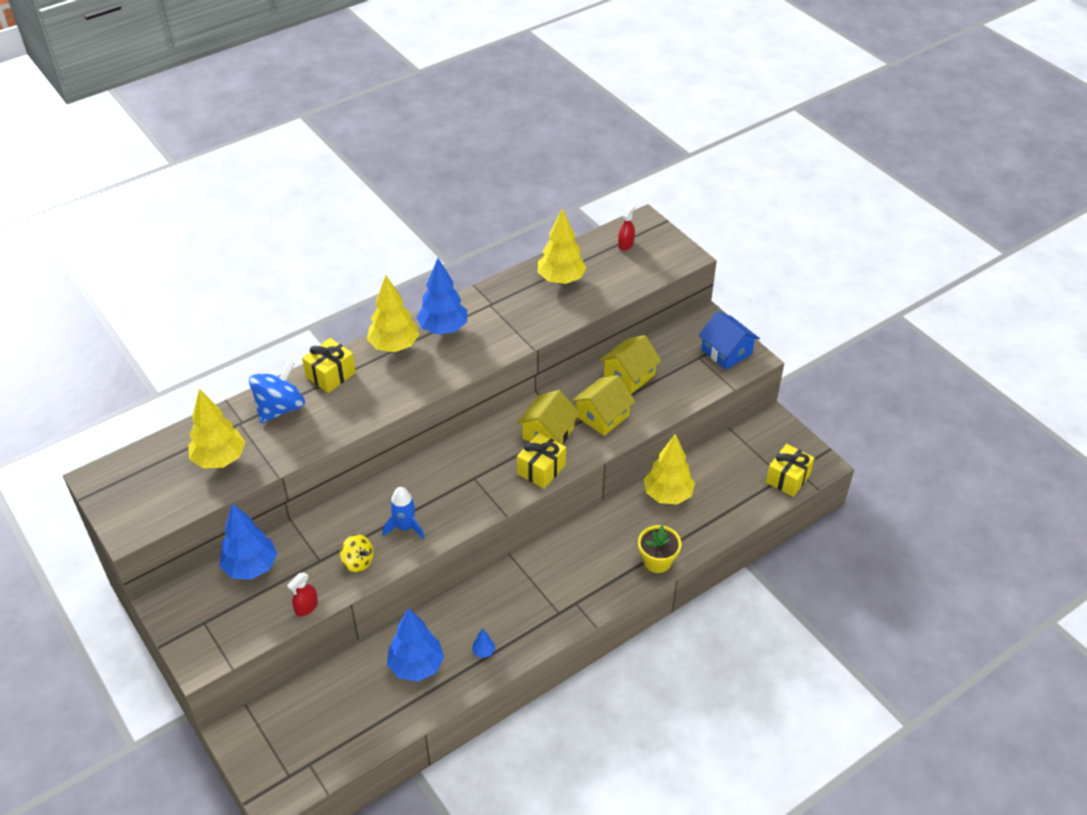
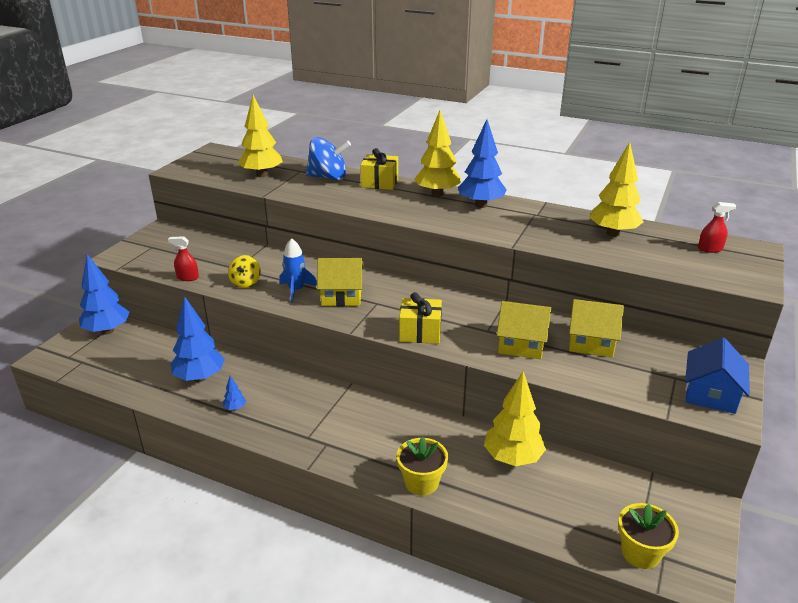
camera: 60 degrees right, 15 degrees down
(251, 567) = (211, 246): blue tree -> blue tree (107, 331)
(548, 433) = (466, 322): yellow house -> yellow house (341, 295)
(788, 478) = (640, 553): yellow gift -> yellow flower pot

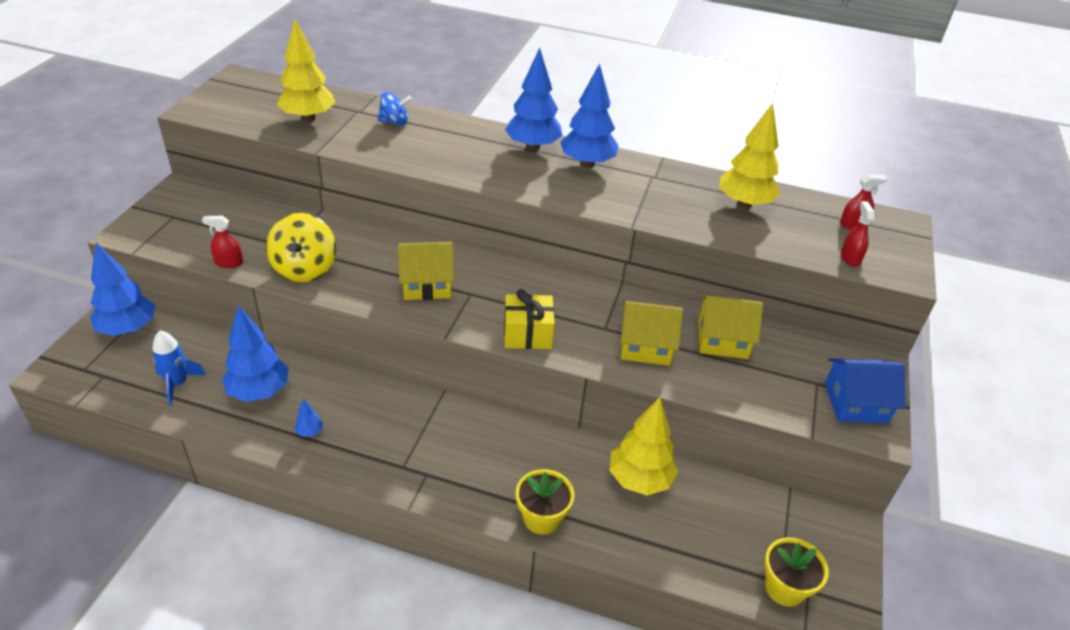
camera: 10 degrees left, 10 degrees up
(245, 283) = (305, 269): yellow spinning top -> yellow spinning top, size x1.66
(296, 290) = (369, 278): blue rocket -> blue rocket (178, 384)
(328, 177) = (394, 122): blue spinning top -> blue spinning top, size x0.60
(379, 183) = (460, 130): yellow gift -> none
(437, 194) = (532, 147): yellow tree -> blue tree
(704, 272) = (850, 258): none -> red spray bottle
(711, 394) = (856, 403): blue house -> blue house turned 75 degrees clockwise

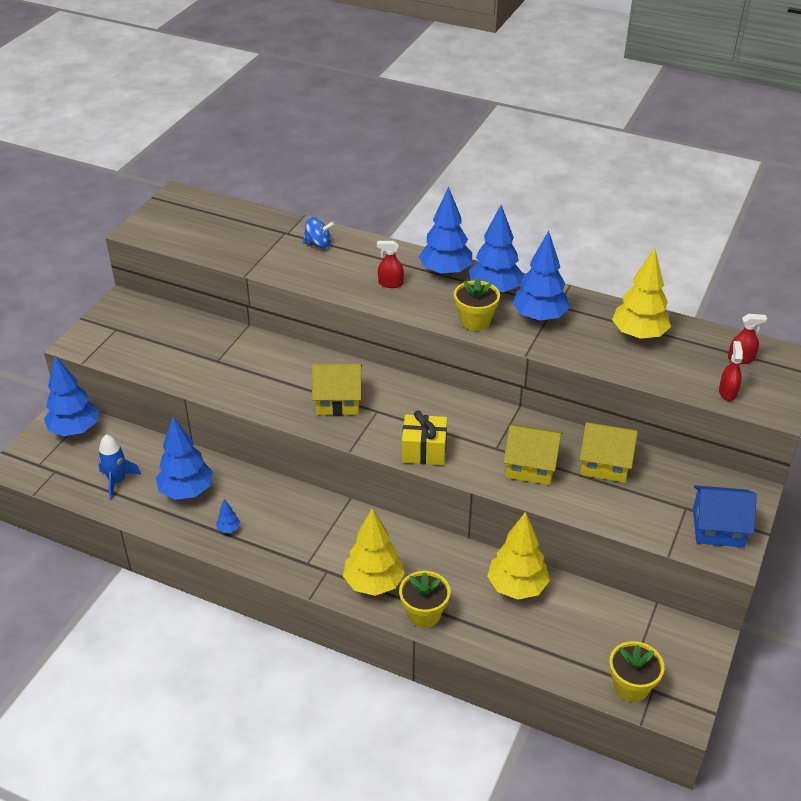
camera: 10 degrees right, 0 degrees up
(229, 263) = (164, 375): red spray bottle -> red spray bottle (390, 283)
(305, 269) = (230, 382): yellow spinning top -> none
(308, 118) = (239, 239): yellow tree -> yellow tree (374, 583)
(572, 193) = (475, 321): none -> yellow flower pot
(638, 189) = (539, 317): none -> blue tree

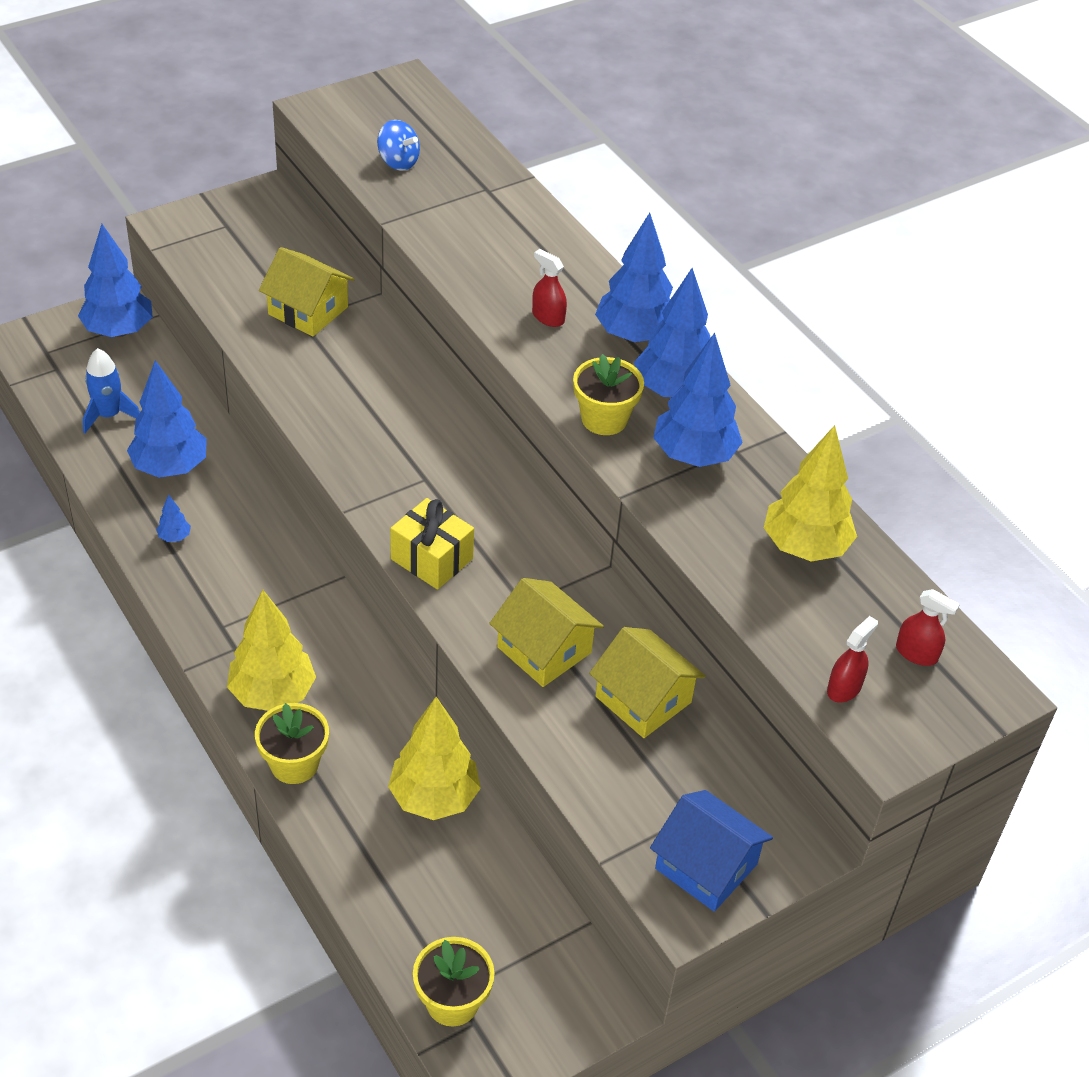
camera: 30 degrees right, 5 degrees up
(318, 244) = (511, 223): blue spinning top -> blue spinning top (398, 162)
(338, 400) = (392, 441): yellow house -> yellow house (308, 310)

